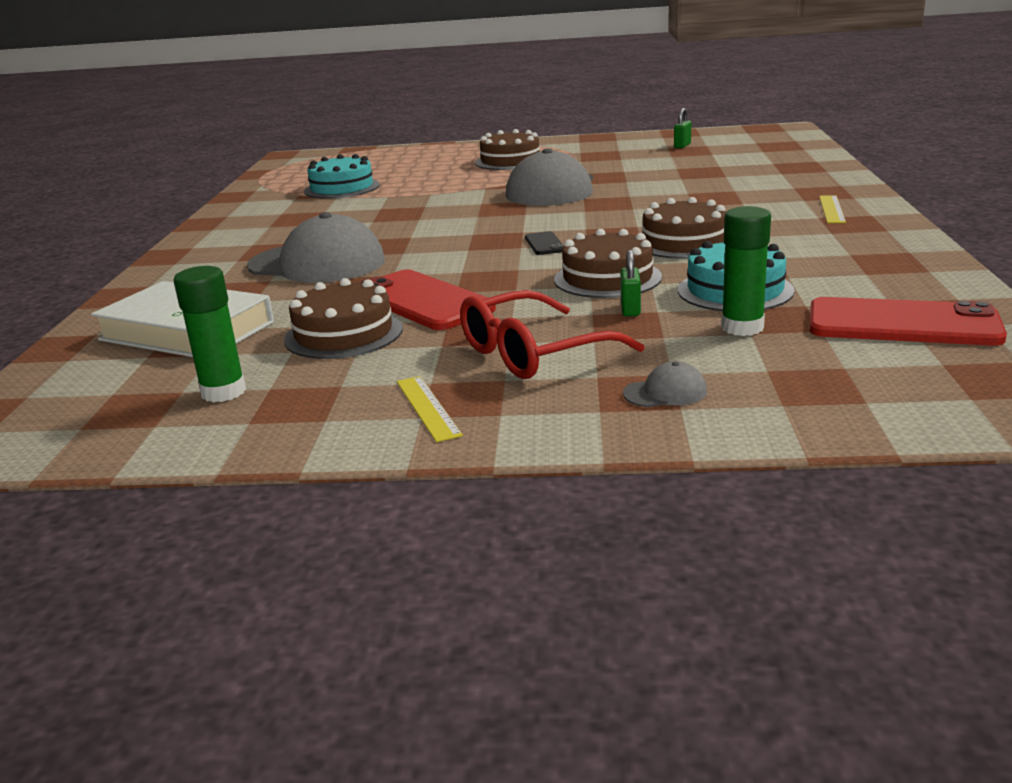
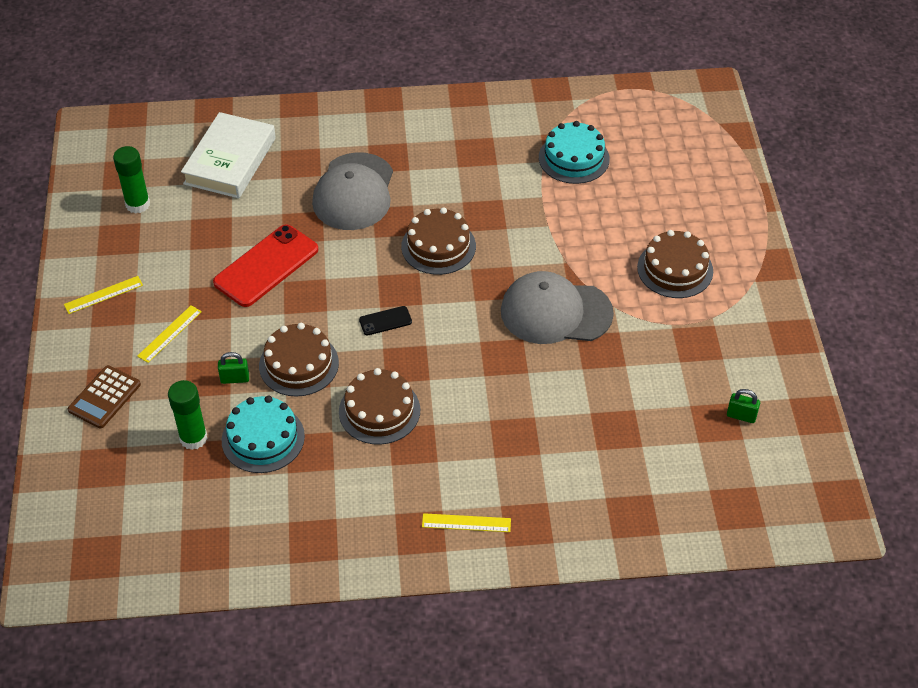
camera: 80 degrees right, 25 degrees up
(343, 334) = (213, 237): brown cake -> brown cake (438, 246)
(534, 353) = (169, 333): red glasses -> yellow ruler
(665, 392) = (104, 397): grey cap -> brown calculator
(902, 324) = (186, 526): red phone -> none

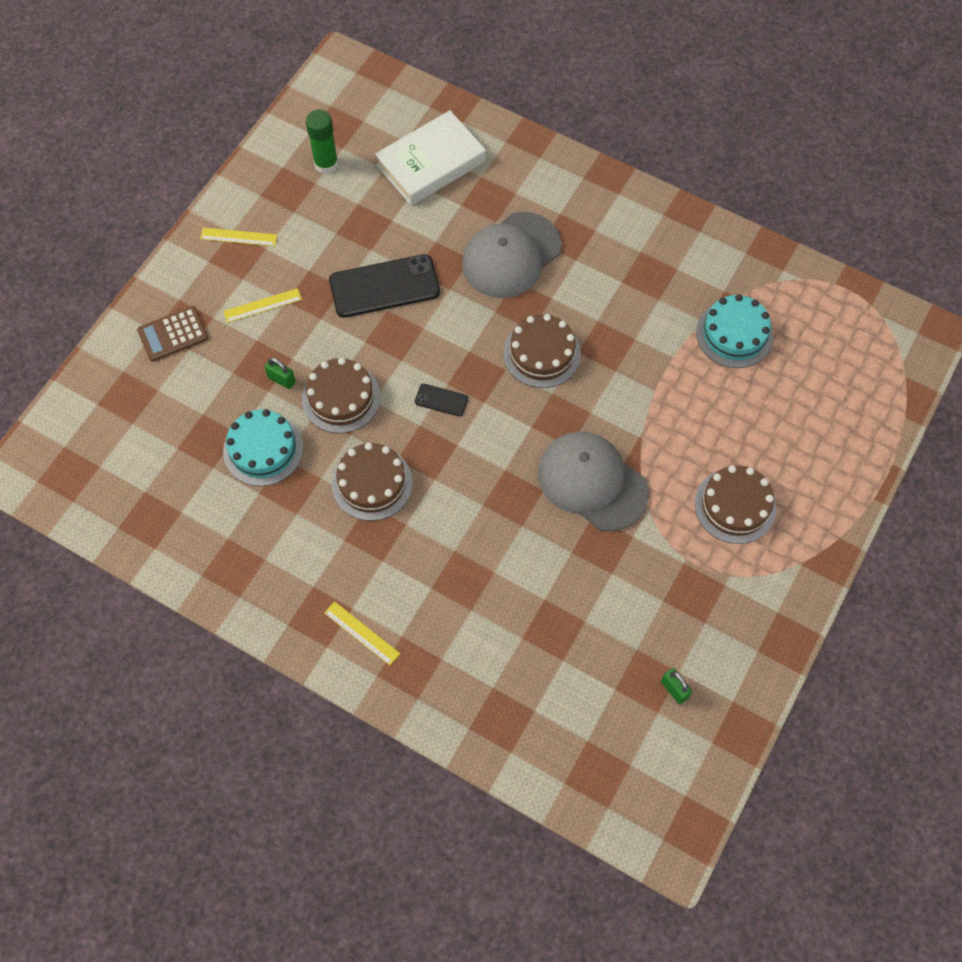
camera: 35 degrees right, 15 degrees up
(193, 438) = (211, 415): green glue stick -> none
(266, 266) = (384, 286): red phone -> black phone

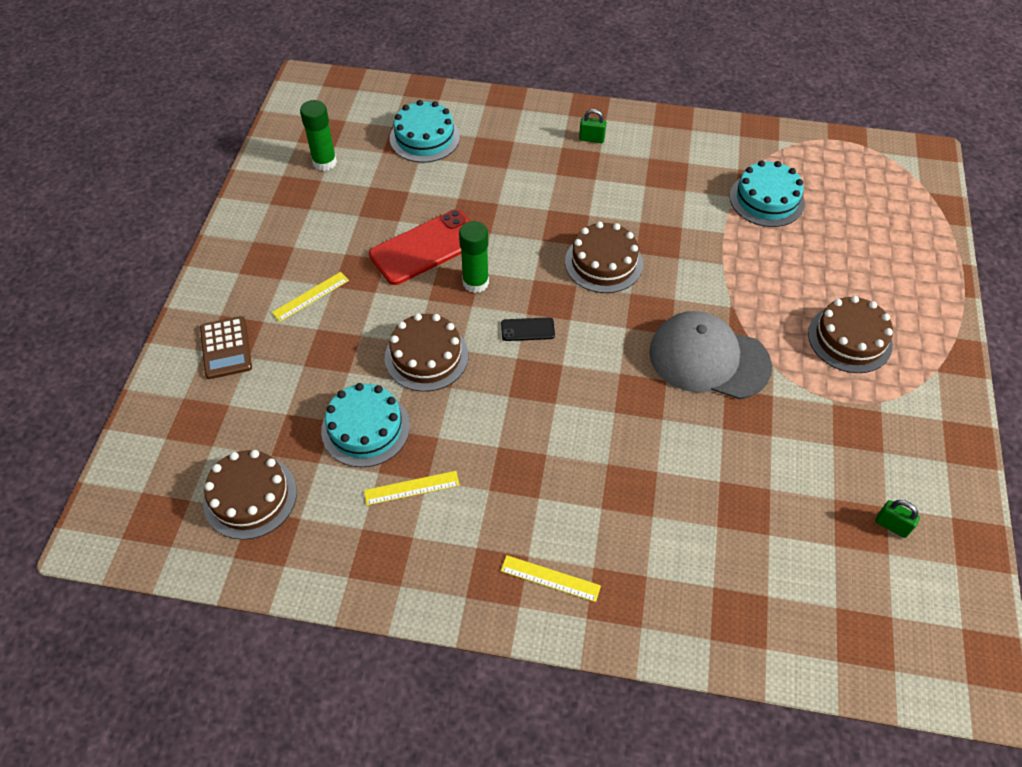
camera: 20 degrees left, 10 degrees down
(173, 334) = (226, 348): brown calculator -> brown calculator turned 60 degrees counterclockwise
(238, 237) = (262, 244): yellow ruler -> yellow ruler (411, 488)
(282, 380) = (358, 357): green padlock -> green padlock (591, 139)
(372, 483) = (493, 426): brown cake -> brown cake (250, 496)
(384, 286) = (426, 247): black phone -> red phone
(414, 337) = (475, 282): none -> green glue stick
(431, 163) = (424, 137): white book -> turquoise cake
(511, 255) = (534, 191): grey cap -> none

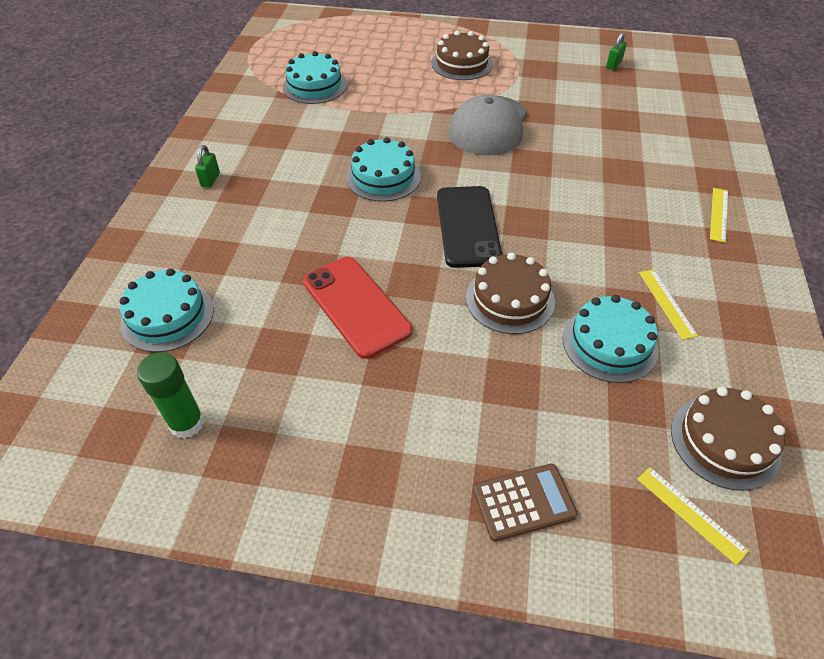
camera: 90 degrees left, 5 degrees down
(310, 296) = (432, 414): yellow ruler -> yellow ruler (690, 514)
(475, 282) = (408, 264): green glue stick -> none
(527, 329) = (468, 226): black phone -> black phone, size x2.18
(603, 262) = (383, 177): brown cake -> turquoise cake

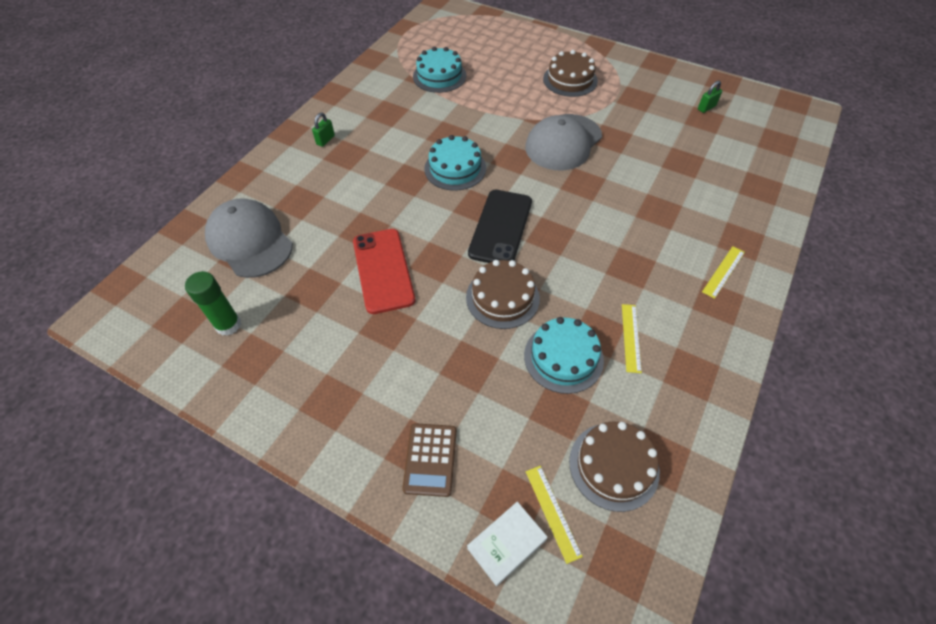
camera: 20 degrees right, 5 degrees up
(167, 316) = (250, 241): turquoise cake -> grey cap
(524, 502) = (430, 459): brown calculator -> brown calculator turned 90 degrees clockwise
(661, 567) = (506, 544): none -> white book

